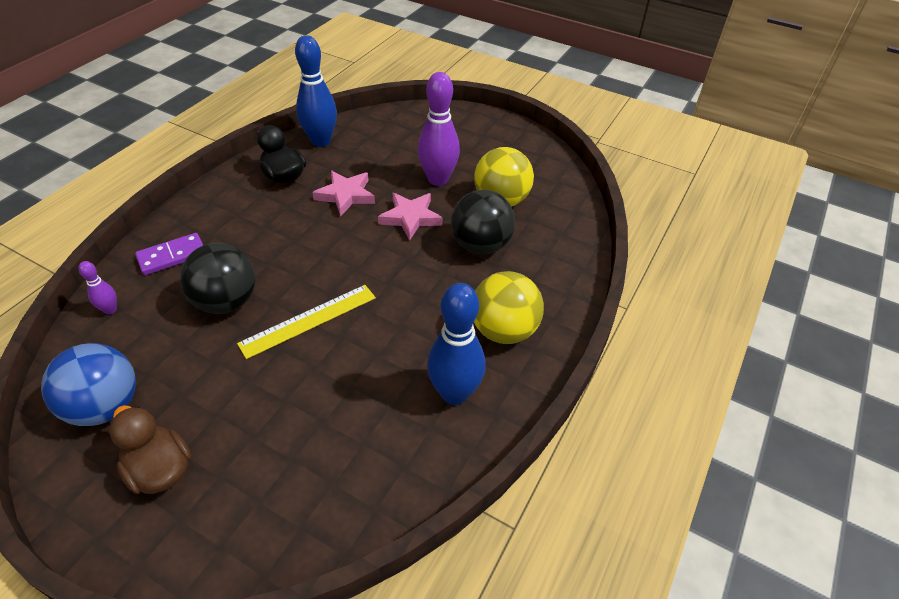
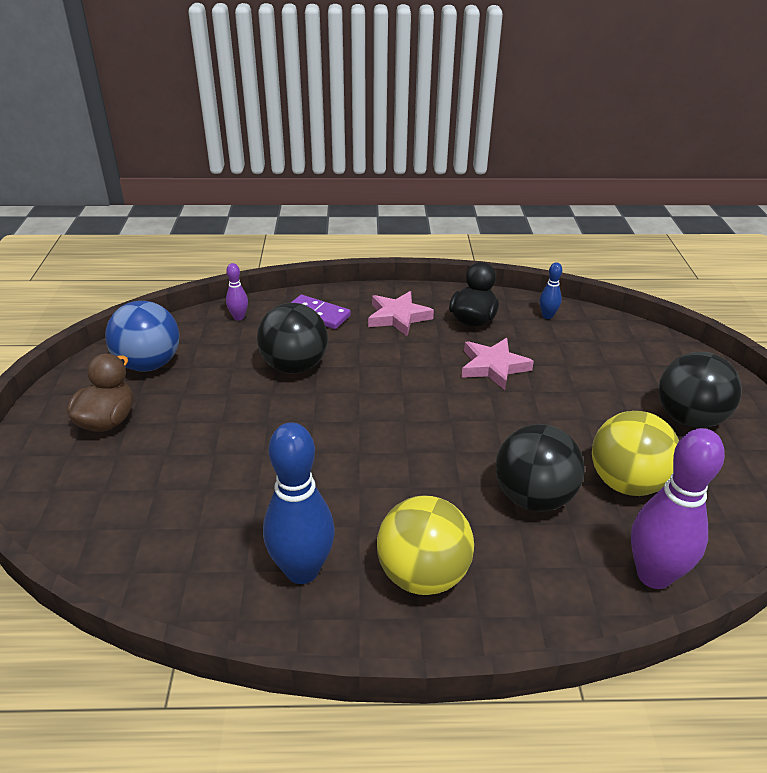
camera: 60 degrees right, 10 degrees down
(308, 320) = (314, 422): yellow ruler -> none
(321, 141) = (547, 316): blue bowling pin -> blue bowling pin, size x0.47
(410, 218) = (513, 424): pink star -> pink star (398, 317)
(438, 179) = (596, 417): purple bowling pin -> purple bowling pin (653, 575)
(473, 146) = (689, 418): none -> black ball

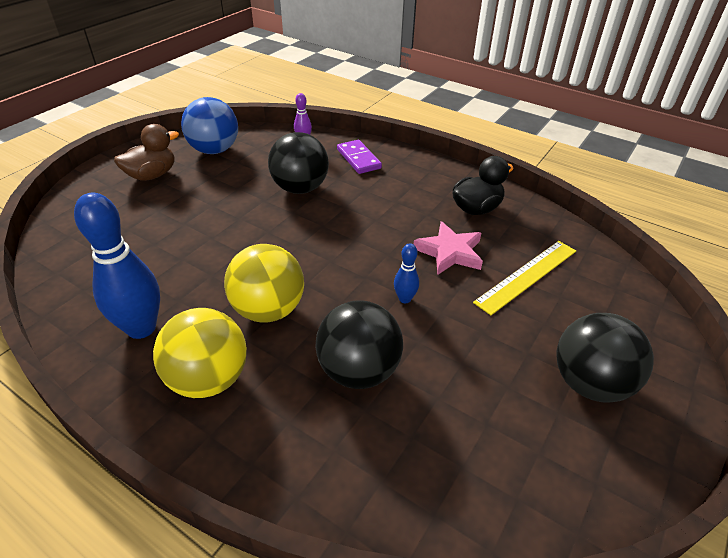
camera: 35 degrees right, 5 degrees up
(398, 317) = (416, 183): pink star -> none
(547, 316) = (549, 231): blue bowling pin -> blue bowling pin (405, 299)
(569, 359) = (527, 276): none -> yellow ruler
(626, 483) = (455, 405): yellow ball -> yellow ball (268, 310)
(653, 575) = (384, 498): purple bowling pin -> none

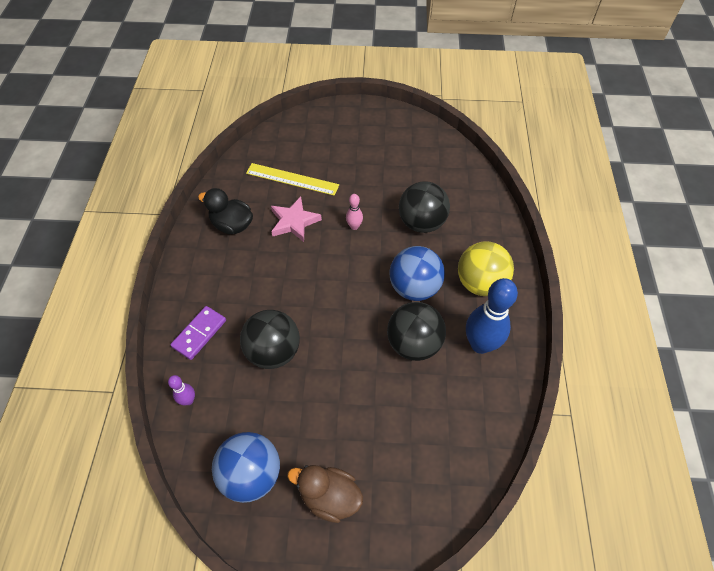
camera: 120 degrees left, 15 degrees up
(268, 310) = (414, 287): yellow ball -> blue ball
(405, 299) = (354, 226): blue bowling pin -> pink bowling pin
(590, 383) = (358, 138): black ball -> black ball (413, 343)

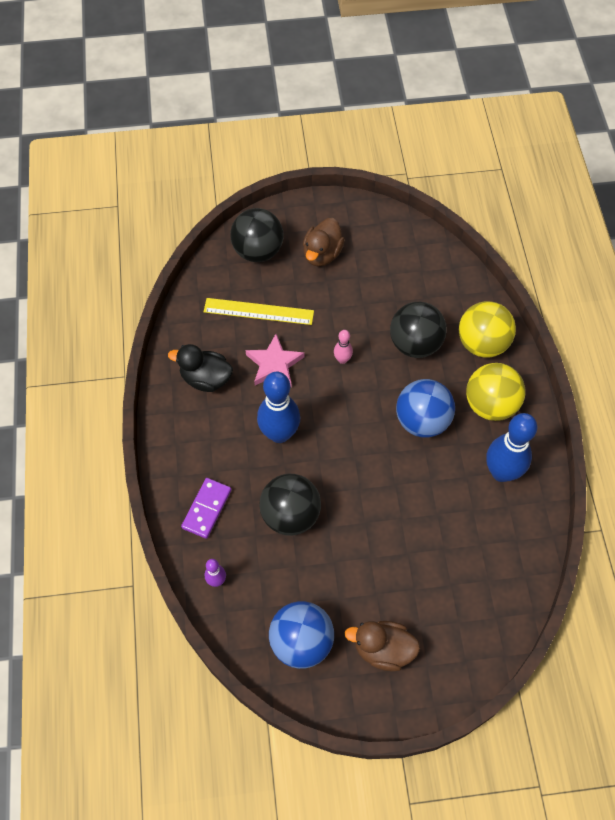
camera: 10 degrees left, 5 degrees up
(283, 279) = (279, 434): none -> blue bowling pin
(357, 143) = (322, 254): none -> brown duck
(413, 343) = (433, 483): black ball -> black ball (258, 251)
(482, 231) = (482, 343): none -> yellow ball

